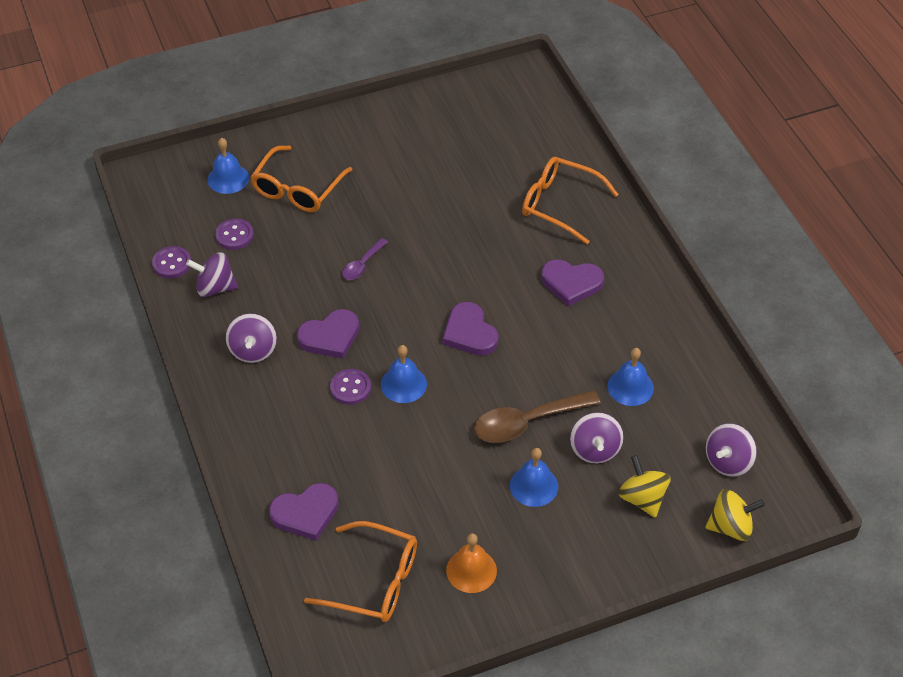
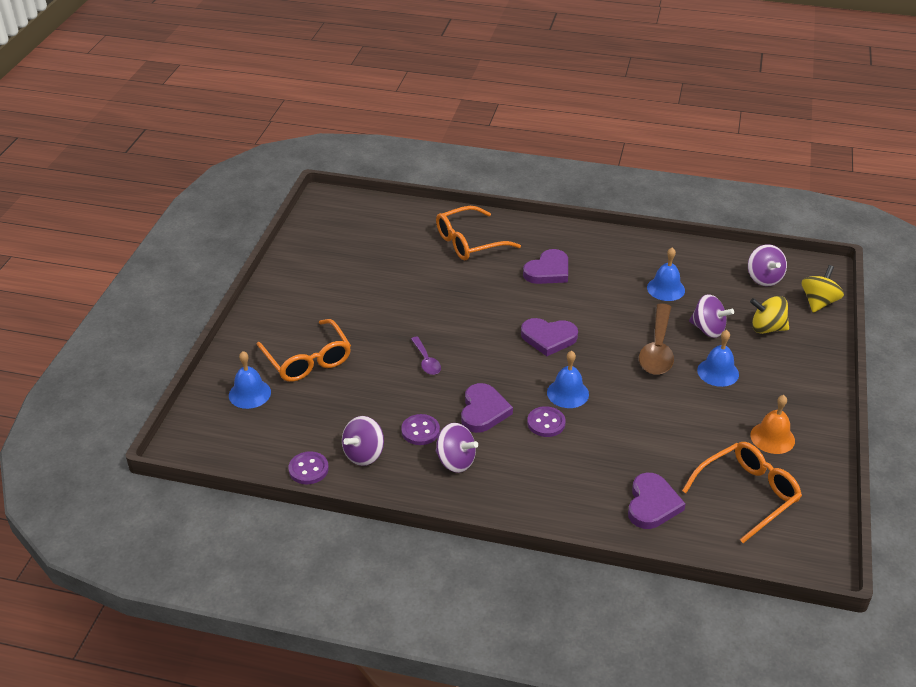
camera: 55 degrees left, 10 degrees down
(234, 235) = (318, 417): purple button -> purple button (420, 431)

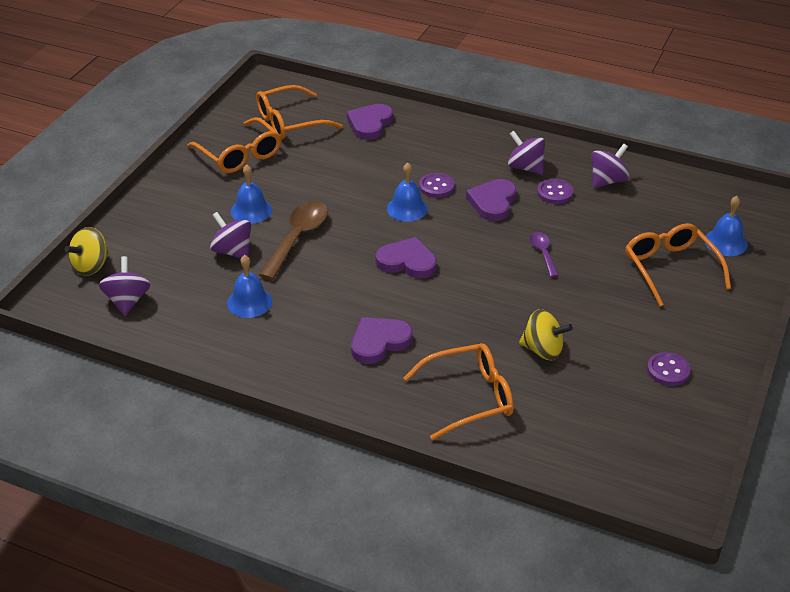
camera: 170 degrees left, 0 degrees up
(308, 469) = (656, 175): purple button -> purple button (668, 370)
(767, 328) = (170, 245): yellow spinning top -> yellow spinning top (543, 350)
(772, 437) = (240, 155): orange bell -> orange glasses

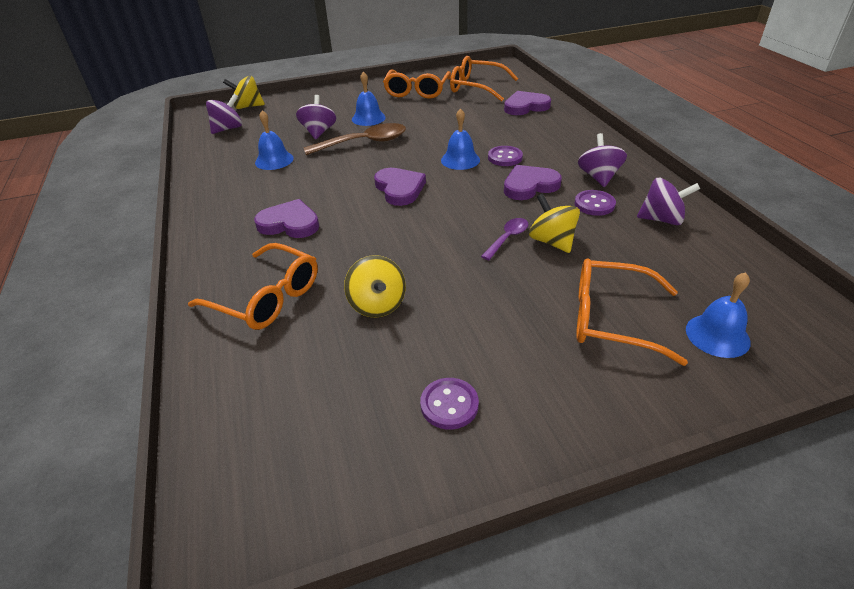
camera: 50 degrees right, 0 degrees up
(571, 238) = (552, 241): none -> yellow spinning top
(670, 268) = (610, 319): orange glasses -> orange glasses turned 105 degrees counterclockwise

